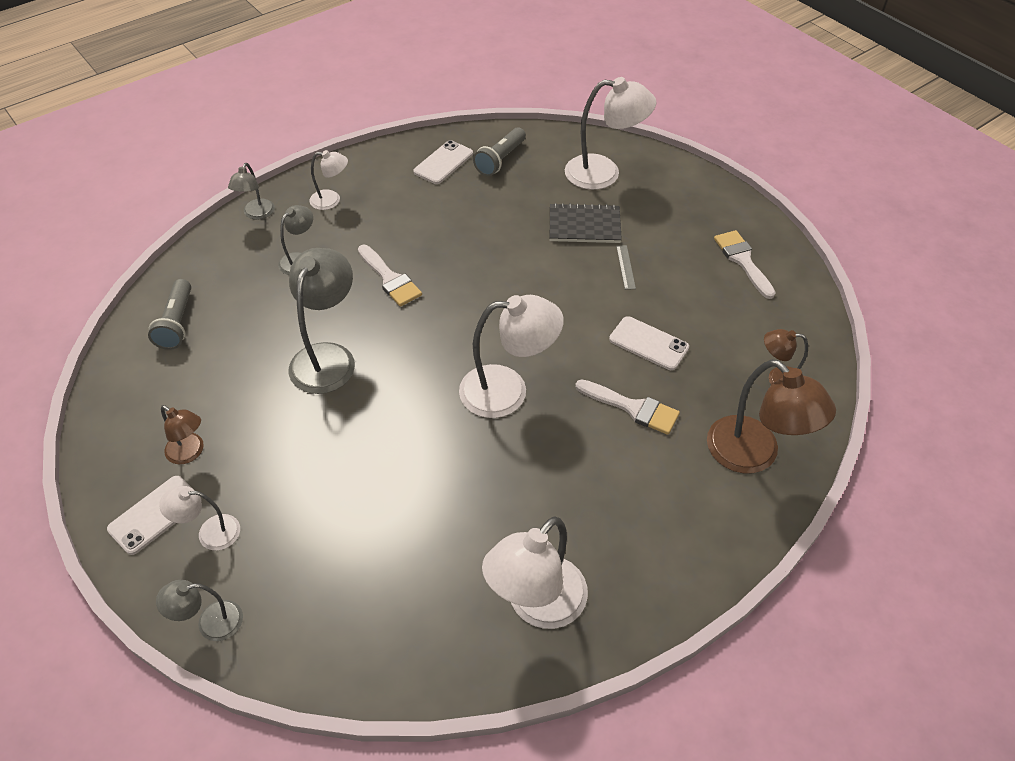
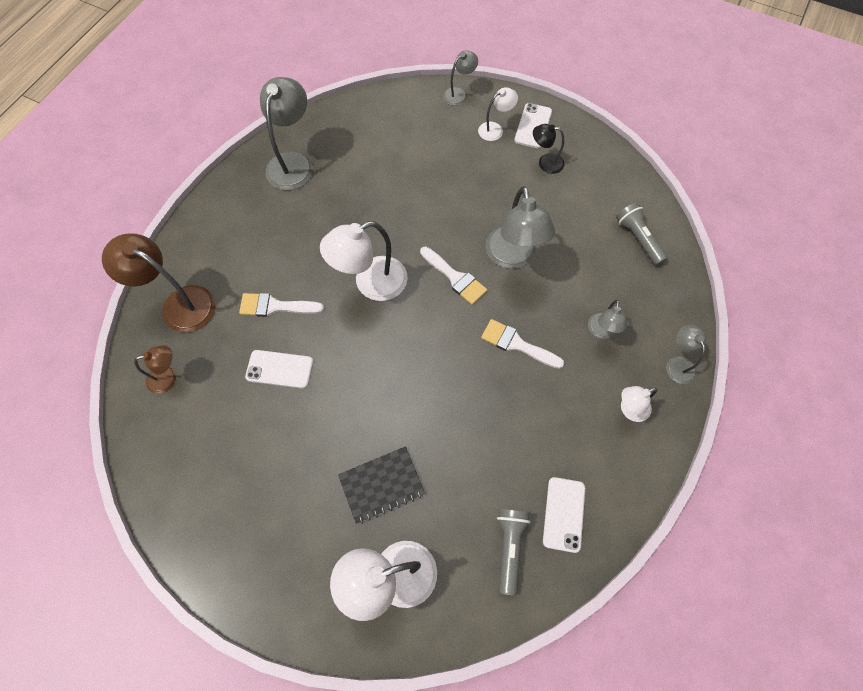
camera: 155 degrees right, 15 degrees up
(190, 453) = (545, 163): brown lamp -> black lamp
(536, 605) = (293, 163): white lamp -> grey lamp
(625, 267) = (324, 447): grey ruler -> none
(743, 261) = (216, 505): white brush -> white brush (455, 278)

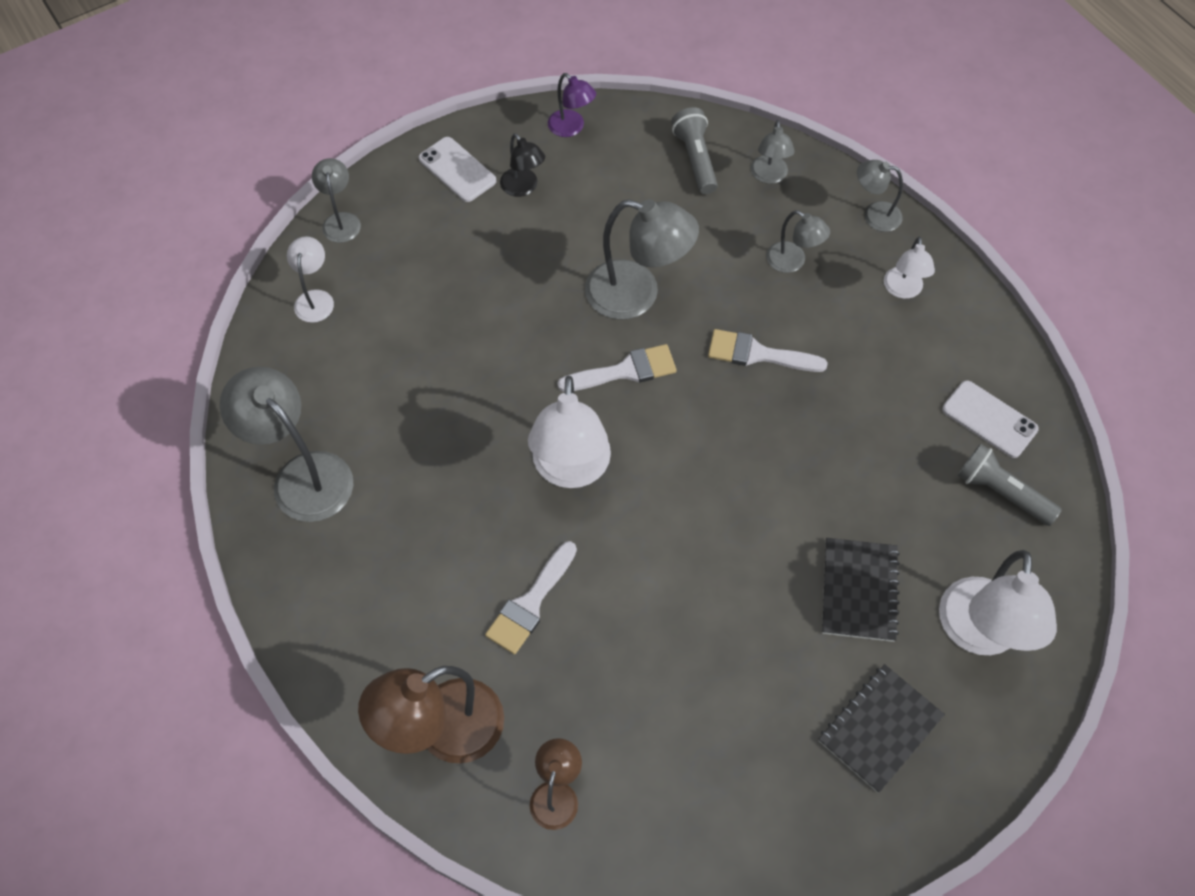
camera: 60 degrees left, 5 degrees down
(279, 369) = (631, 640): white phone -> none
(292, 542) = (880, 728): none -> black notebook
(495, 129) = (431, 212): white lamp -> white lamp (315, 298)
(517, 344) = (757, 354): white brush -> white brush turned 45 degrees clockwise
(545, 163) = (523, 188): black lamp -> black lamp turned 75 degrees counterclockwise
(607, 164) = (571, 128): none -> purple lamp
(638, 238) = (695, 159): grey flashlight -> grey flashlight turned 75 degrees clockwise
(658, 286) = (769, 176): none -> grey lamp

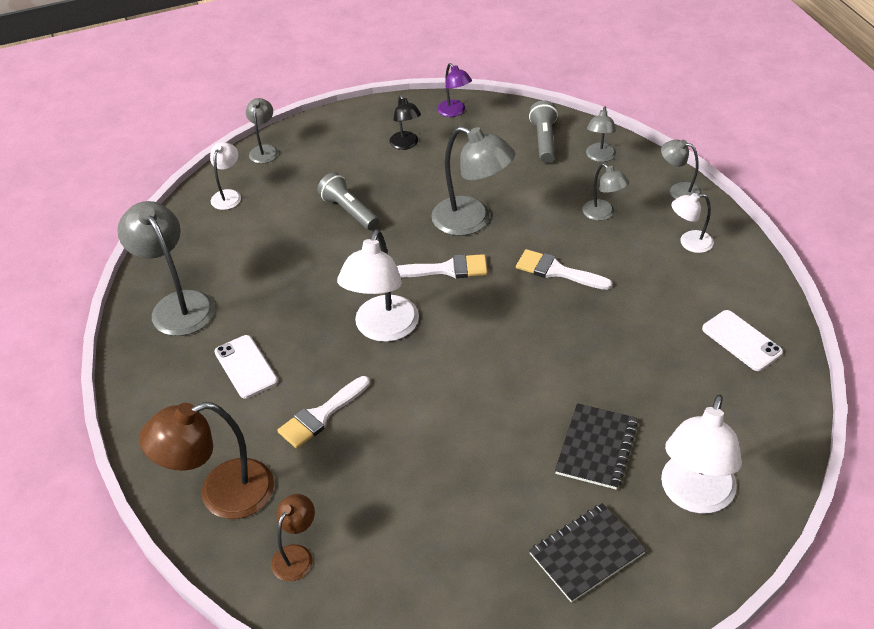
camera: 15 degrees right, 15 degrees down
(457, 170) = (360, 128): white phone -> white phone (245, 367)
(903, 290) = (689, 243): white lamp -> white lamp turned 60 degrees clockwise
(1001, 492) = (739, 394): grey flashlight -> grey flashlight (349, 211)

